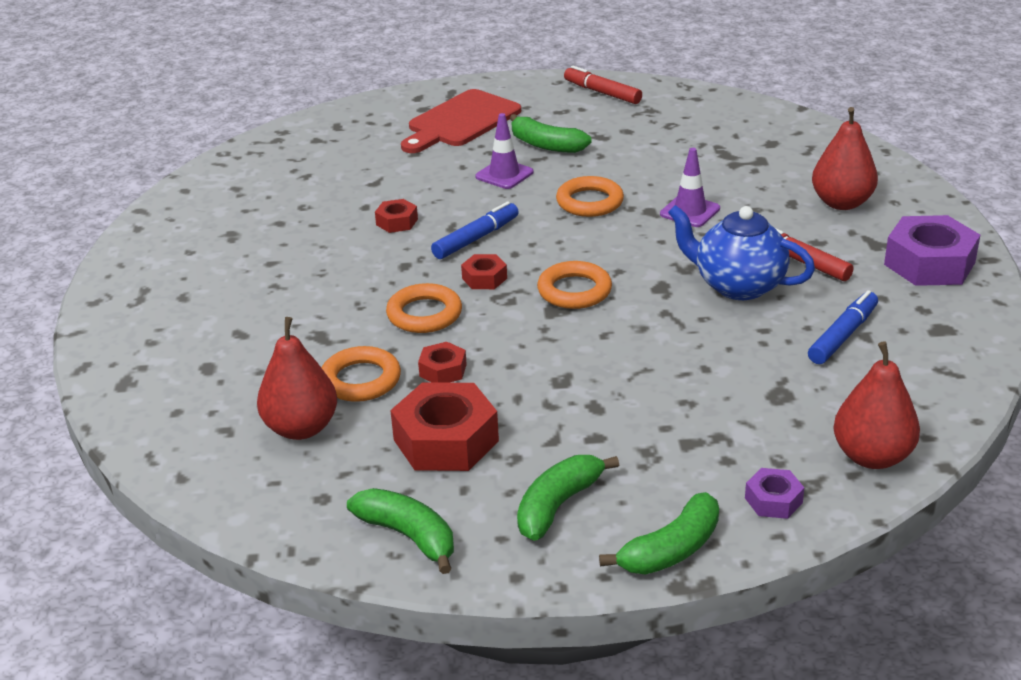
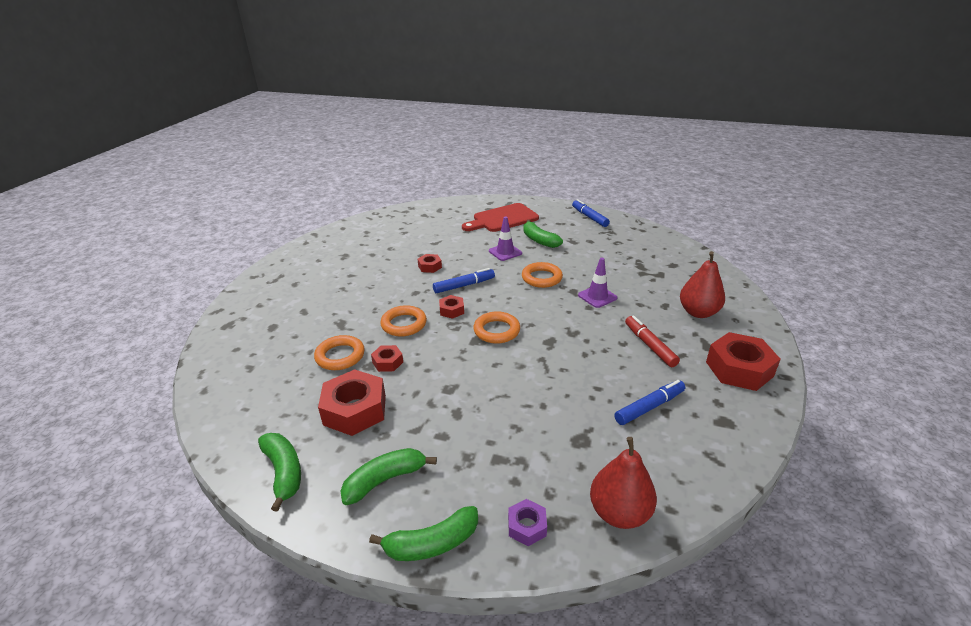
camera: 20 degrees right, 0 degrees up
(301, 428) = (286, 378): red pear -> none
(602, 93) = (589, 217): red marker -> blue marker
(737, 285) = (598, 352): blue teapot -> none
(929, 263) = (739, 369): purple nut -> red nut

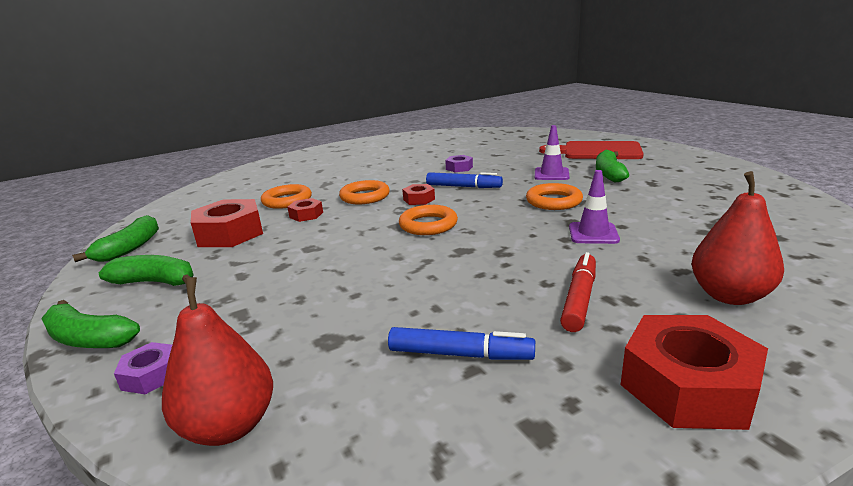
camera: 45 degrees right, 10 degrees down
(430, 267) = (459, 168): red nut -> purple nut
(589, 217) = (716, 169): blue marker -> none

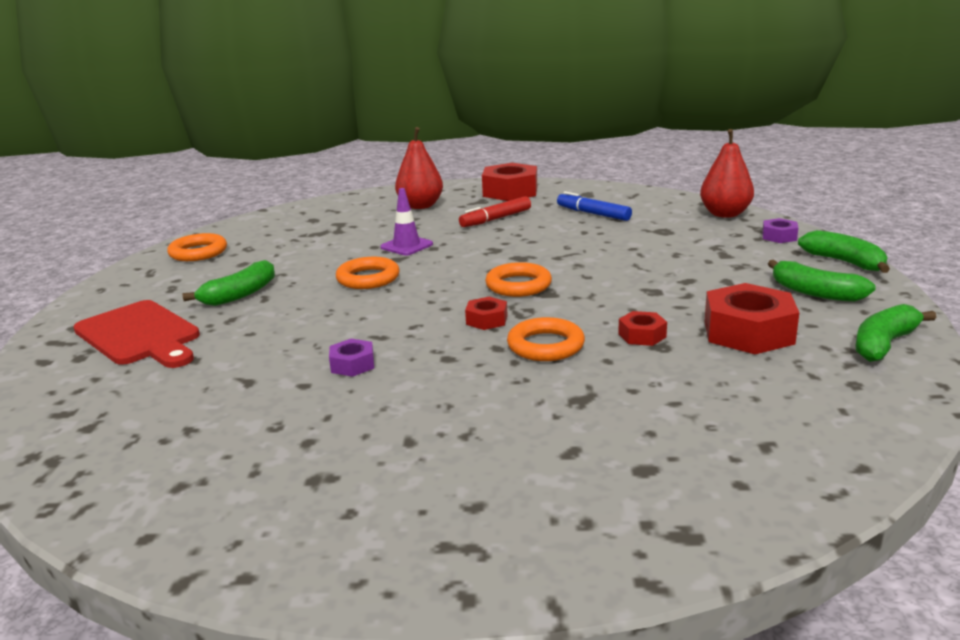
camera: 150 degrees left, 0 degrees up
(287, 201) = (662, 373): orange ring -> orange ring (198, 252)
(463, 187) = (409, 324): blue marker -> none
(551, 174) = (286, 313): purple traffic cone -> none

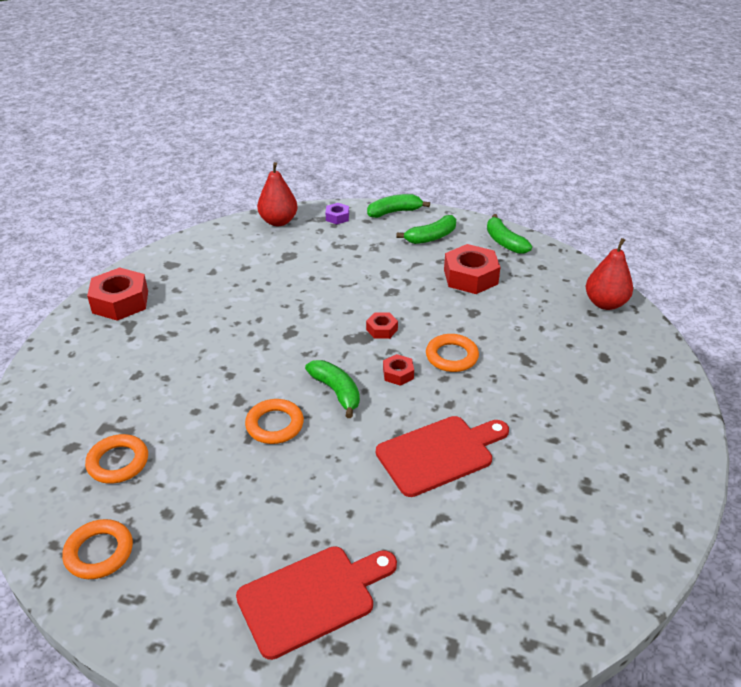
camera: 75 degrees left, 15 degrees up
(240, 295) = (255, 517): green banana -> green banana (336, 392)
(352, 365) = (439, 454): purple nut -> red cutting board
(406, 246) = (212, 390): purple traffic cone -> none
(420, 206) = (105, 363): red pear -> red pear (605, 303)
(496, 219) = (188, 326): red marker -> none
(518, 285) = (345, 346): orange ring -> orange ring (118, 462)
(593, 214) = (223, 274): blue marker -> none
(642, 335) = (456, 315): red nut -> red nut (382, 329)

